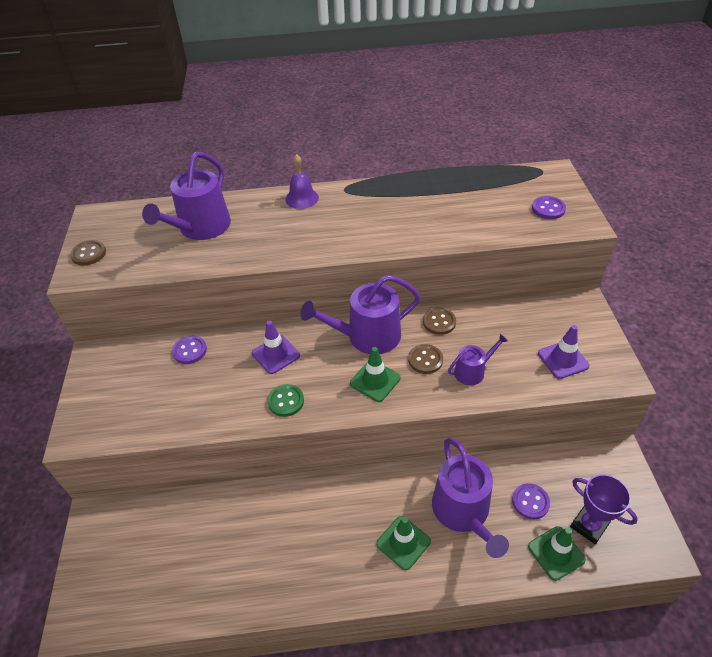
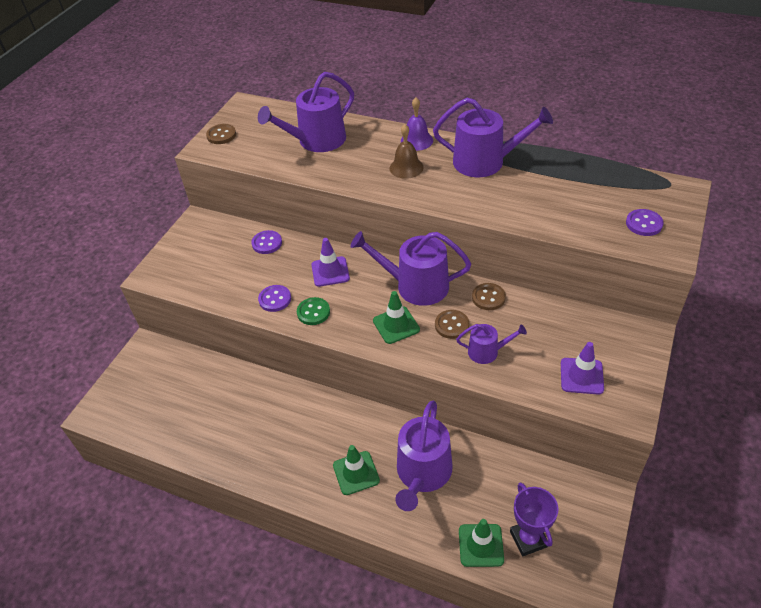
camera: 30 degrees right, 0 degrees up
(310, 226) = (406, 167): none -> brown bell
(379, 198) = (485, 162): none -> purple watering can
(530, 502) = (488, 494): purple button -> purple button (275, 299)

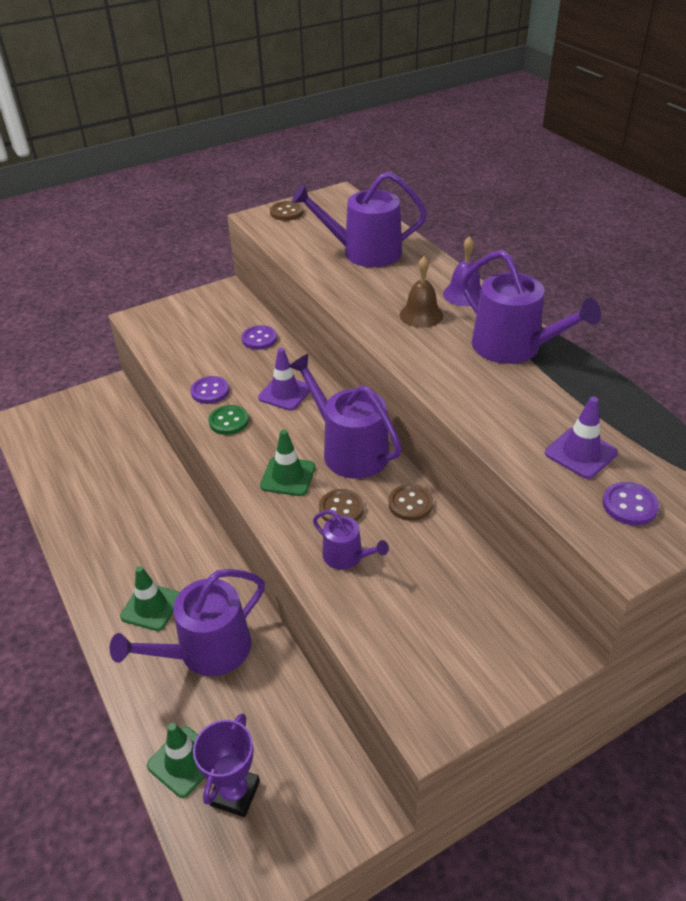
camera: 35 degrees right, 5 degrees down
(581, 376) = (420, 647): purple traffic cone -> purple traffic cone (580, 453)

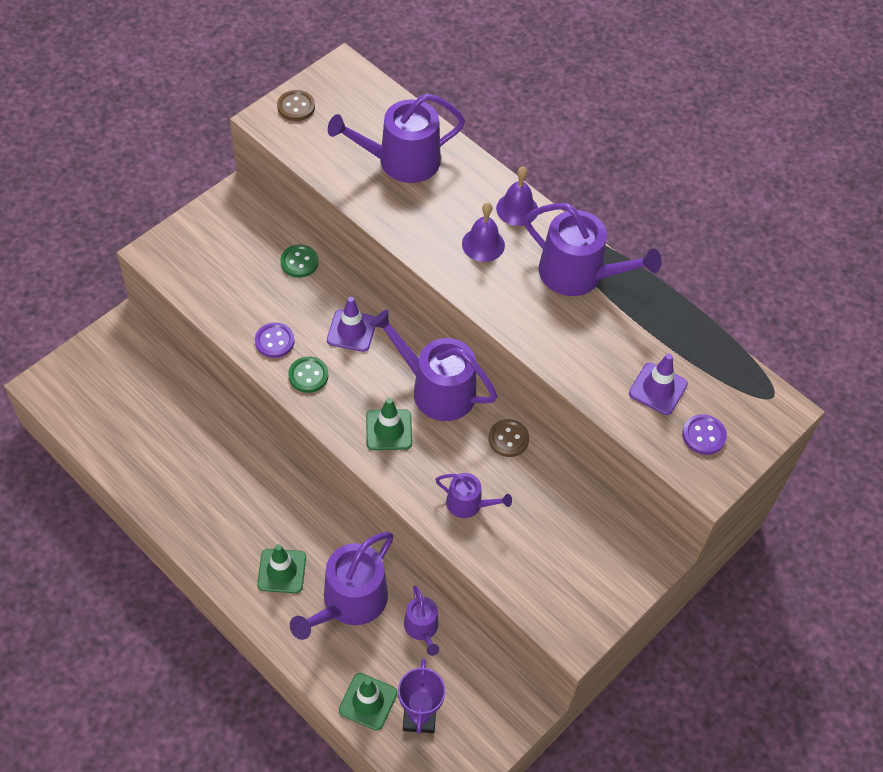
camera: 20 degrees left, 15 degrees up
(259, 339) = (299, 262): purple button -> green button
(273, 694) = (422, 628): none -> purple watering can
(341, 509) = (448, 456): brown button -> none
(421, 315) = (483, 244): brown bell -> purple bell

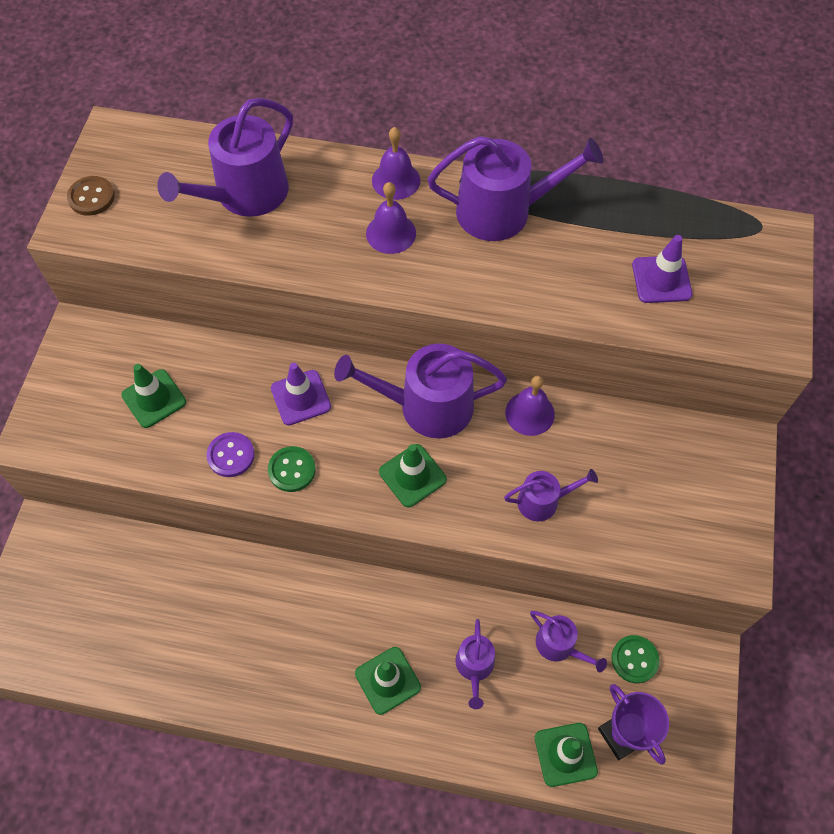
camera: 30 degrees left, 5 degrees up
(251, 273) = (154, 399): none -> green traffic cone
(299, 262) = (196, 359): green button -> green button (634, 659)
(349, 602) = (474, 667): purple watering can -> purple watering can, size x0.53
(508, 439) = (529, 413): brown button -> purple bell
(703, 435) = (736, 299): purple button -> none

